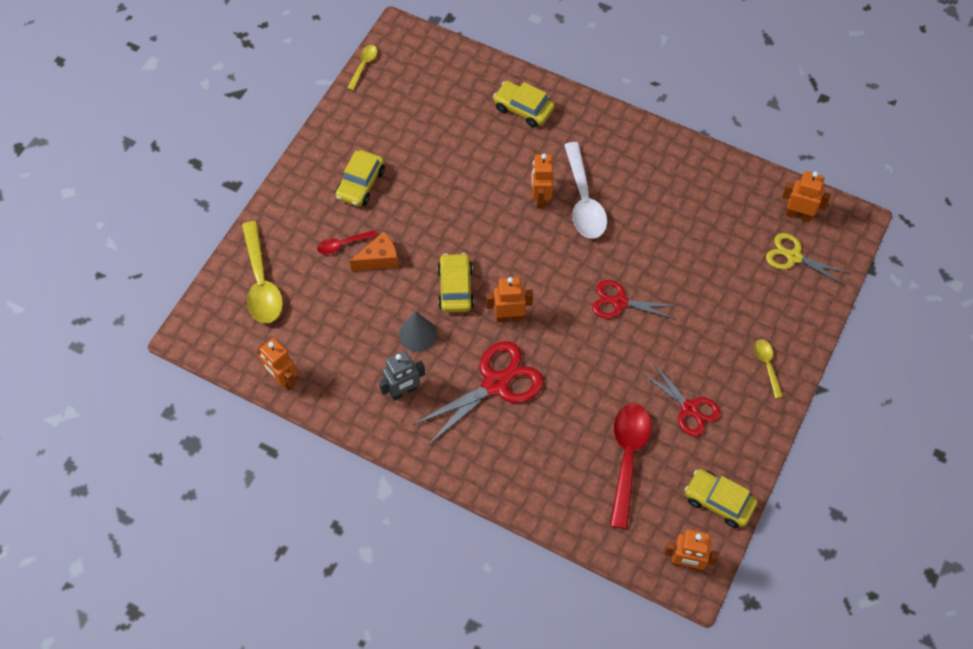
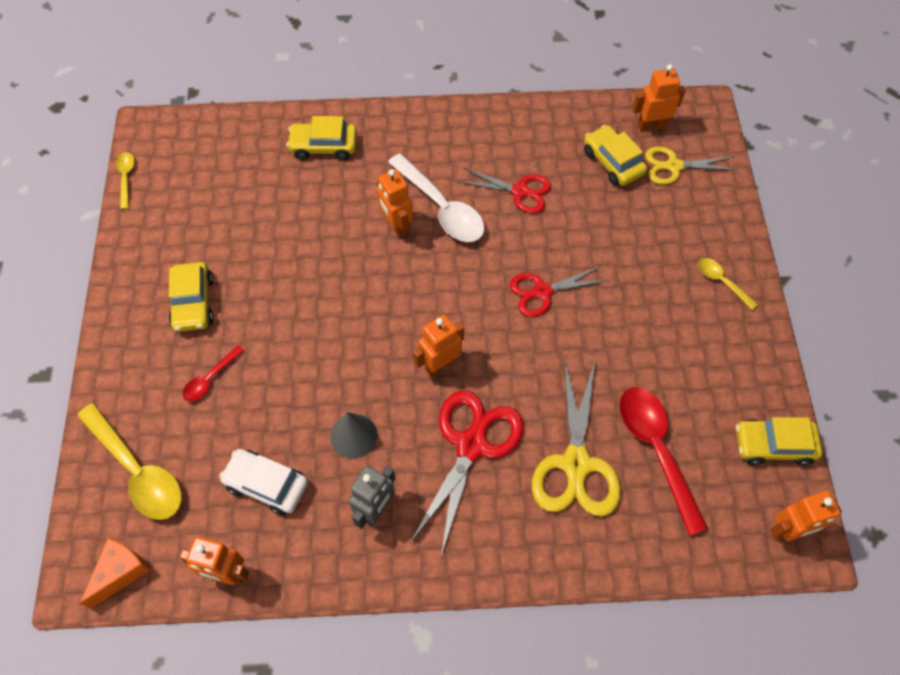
camera: 30 degrees left, 0 degrees up
(340, 336) = (266, 485): none -> white car
(379, 259) = (262, 374): orange cheese -> orange cheese (121, 572)
(455, 288) = (364, 363): yellow car -> yellow car (613, 162)
(562, 436) = (576, 463): none -> yellow scissors
(689, 408) = (681, 364): red scissors -> red scissors (520, 191)

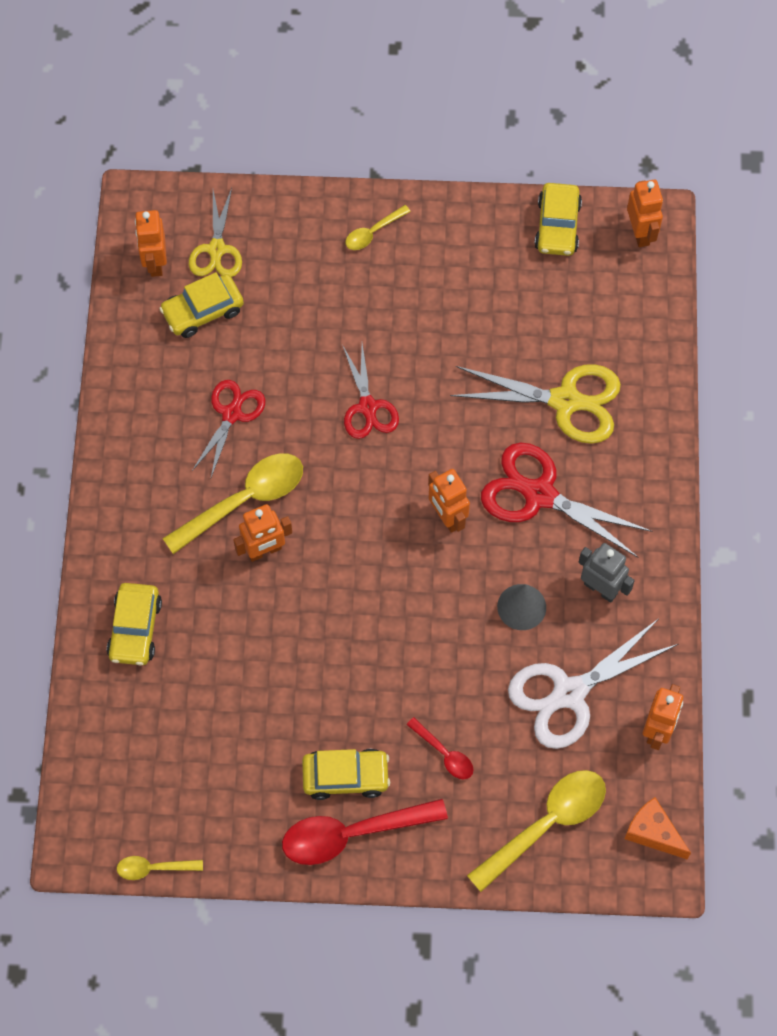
camera: 85 degrees left, 5 degrees up
(266, 485) = (569, 693): white car -> white scissors
(441, 208) = (244, 500): white spoon -> yellow spoon
(656, 450) = (555, 328): red spoon -> red spoon (352, 834)

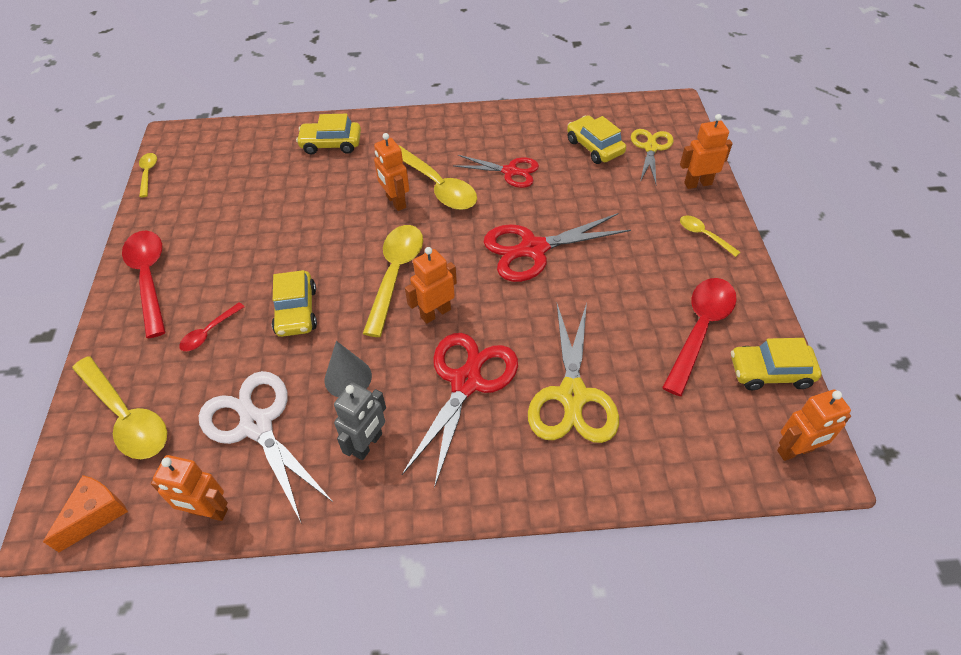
camera: 85 degrees right, 15 degrees down
(155, 262) = (627, 119): orange robot -> orange robot (697, 183)
(216, 249) = (650, 148): yellow scissors -> yellow scissors turned 105 degrees clockwise
(345, 776) = (199, 269): yellow car -> yellow car (296, 311)
(368, 407) = (533, 249): red scissors -> red scissors, size x1.57
(385, 555) = (395, 274): none -> yellow spoon
(500, 271) = (700, 329): none -> red spoon

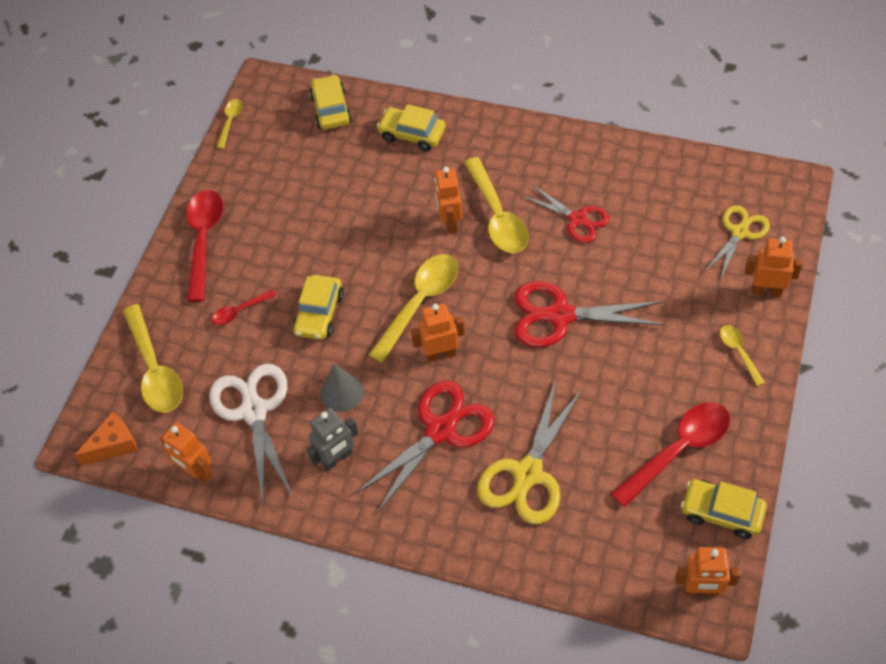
camera: 25 degrees right, 5 degrees up
(594, 147) = (679, 214): yellow car -> yellow car (331, 109)

